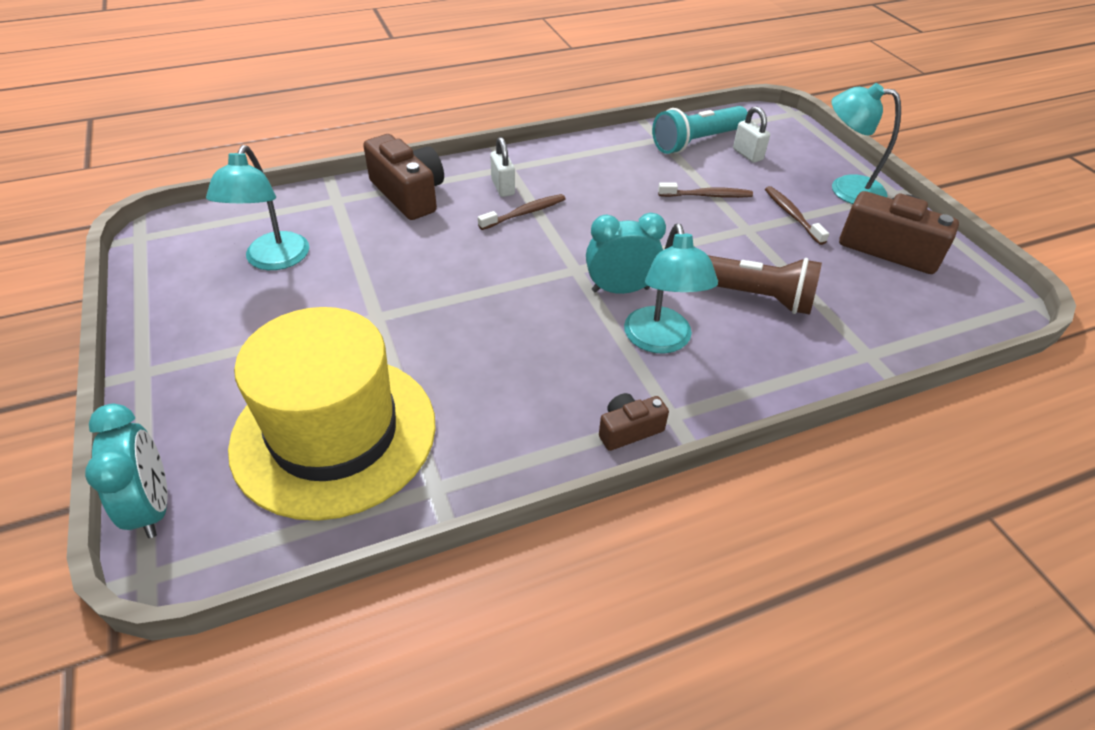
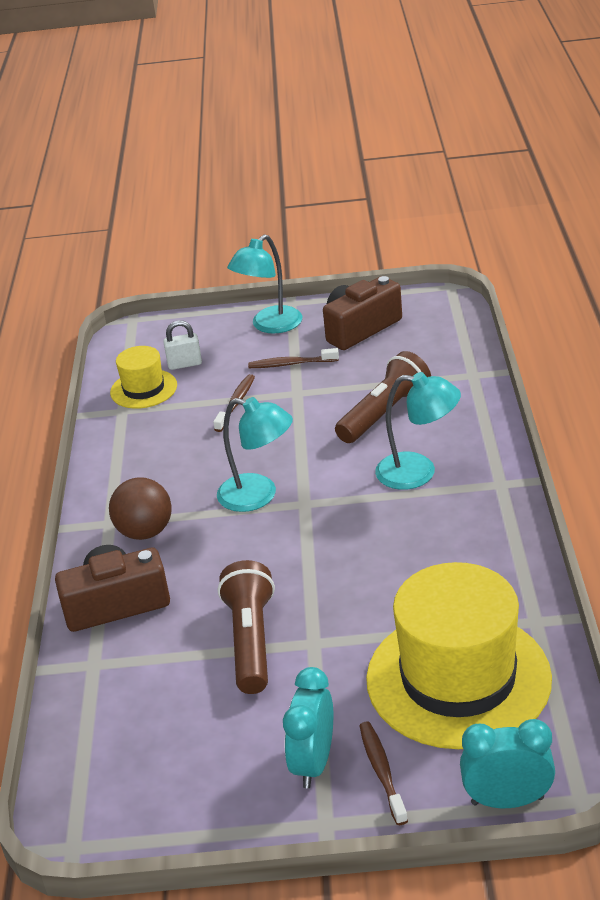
camera: 65 degrees left, 10 degrees down
(273, 260) = (183, 720): turquoise lamp -> turquoise lamp (258, 496)
(374, 277) = (251, 641): none -> brown flashlight
(503, 187) = (145, 532): white padlock -> brown ball
(525, 213) = (199, 522): brown toothbrush -> brown toothbrush (382, 771)
(620, 290) = (345, 482): turquoise clock -> turquoise clock (313, 763)
(629, 430) = (508, 508): brown camera -> none
(696, 142) = (143, 389): turquoise flashlight -> yellow hat

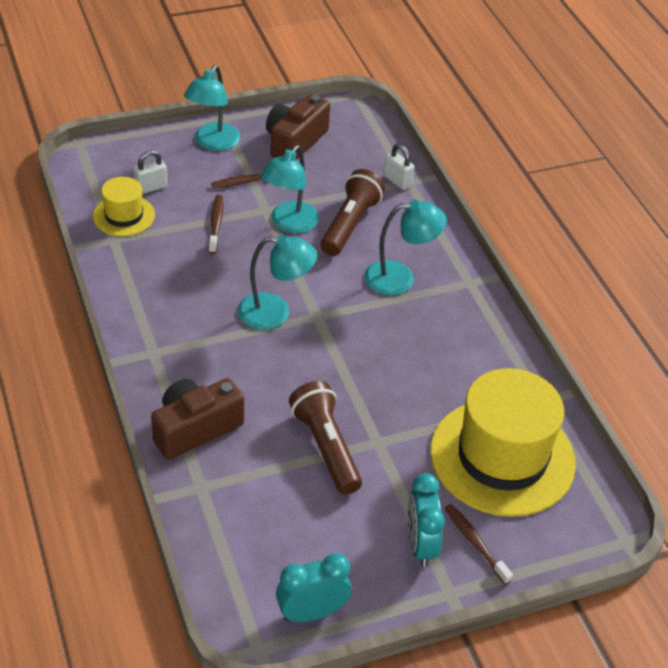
camera: 25 degrees left, 10 degrees up
(145, 532) = (190, 357): brown ball -> none
(316, 408) = (289, 224): none -> turquoise lamp
(460, 373) = (397, 181): none -> white padlock
(507, 800) = (575, 551): turquoise clock -> turquoise clock (312, 613)

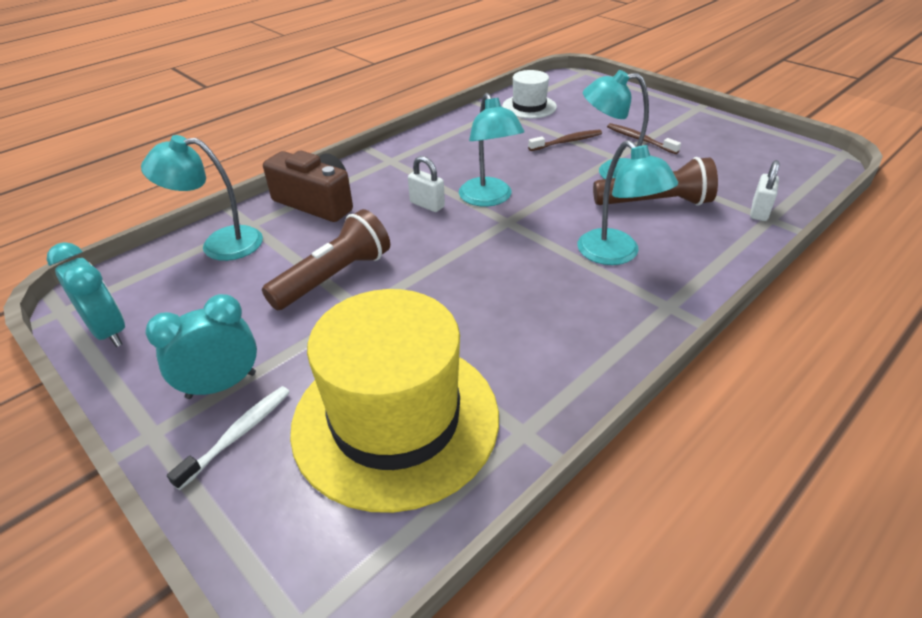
camera: 70 degrees right, 5 degrees down
(124, 216) = (529, 107): yellow hat -> white hat
(151, 187) = (574, 106): white padlock -> white padlock (427, 205)
(213, 143) = (662, 113): turquoise lamp -> turquoise lamp (220, 244)
(295, 142) = (724, 144): brown camera -> none
(475, 543) = (238, 434): brown toothbrush -> white toothbrush

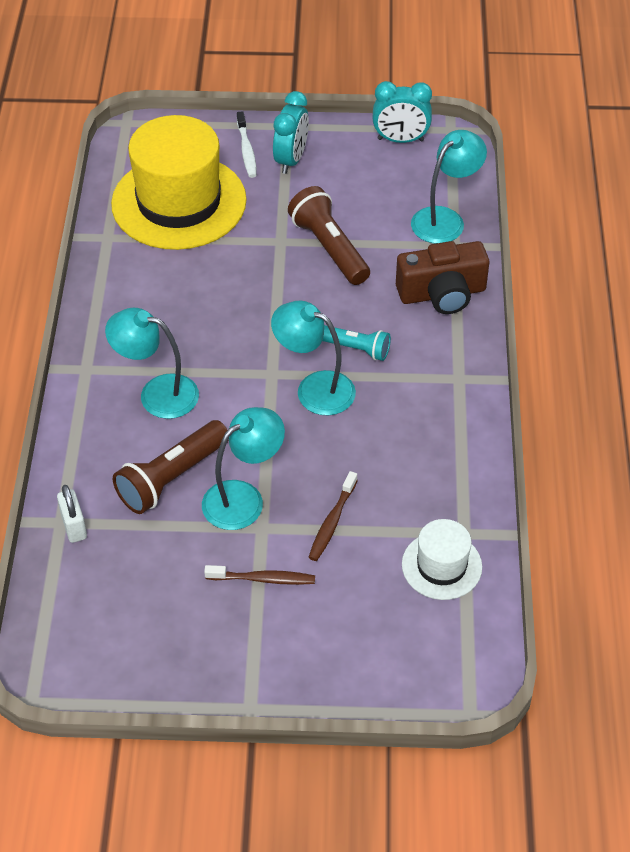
camera: 135 degrees right, 10 degrees up
(334, 277) = (329, 248): brown flashlight -> brown flashlight turned 150 degrees clockwise
(427, 205) = (355, 348): white padlock -> turquoise flashlight

